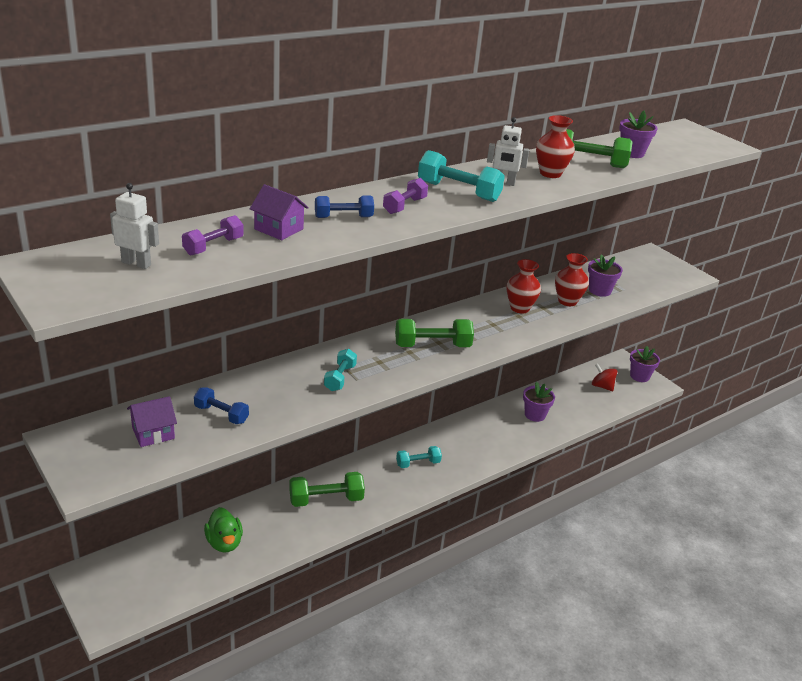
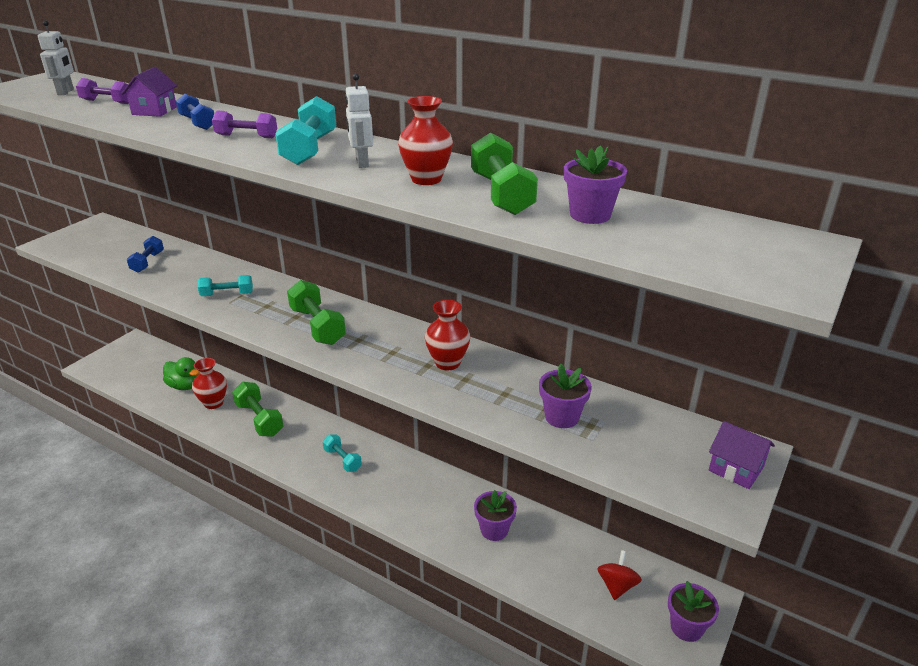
camera: 70 degrees right, 0 degrees up
(153, 433) = (114, 247): purple house -> purple house (736, 469)
(224, 543) = (185, 386): green duck -> green duck turned 105 degrees counterclockwise
(567, 301) = (501, 395): red vase -> red vase (213, 403)

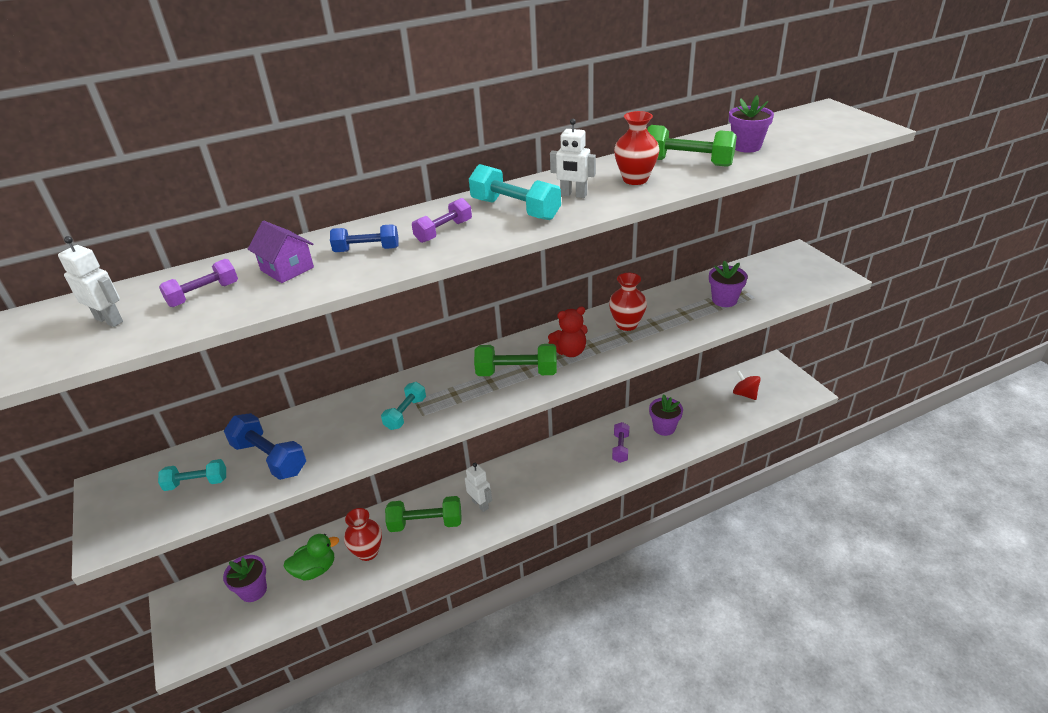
camera: 55 degrees left, 5 degrees up
(148, 262) = (269, 458): blue dumbbell -> blue dumbbell, size x1.57
(298, 441) = (480, 504): none -> white robot
(342, 460) = (528, 483): turquoise dumbbell -> turquoise dumbbell (196, 483)
(372, 343) = (570, 351): none -> red teddy bear
(436, 506) = (620, 448): none -> purple dumbbell
(686, 627) = (789, 382): purple flower pot -> purple flower pot (253, 590)
(736, 469) = (809, 262): purple house -> none

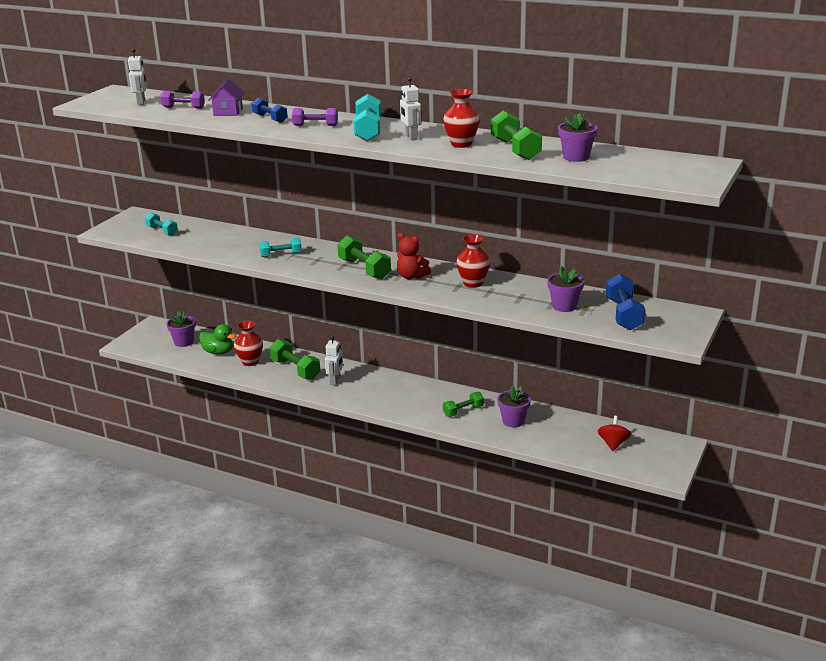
camera: 50 degrees right, 10 degrees down
(269, 458) = (200, 238): blue dumbbell -> blue dumbbell (624, 314)
(620, 448) = (463, 411): purple dumbbell -> green dumbbell

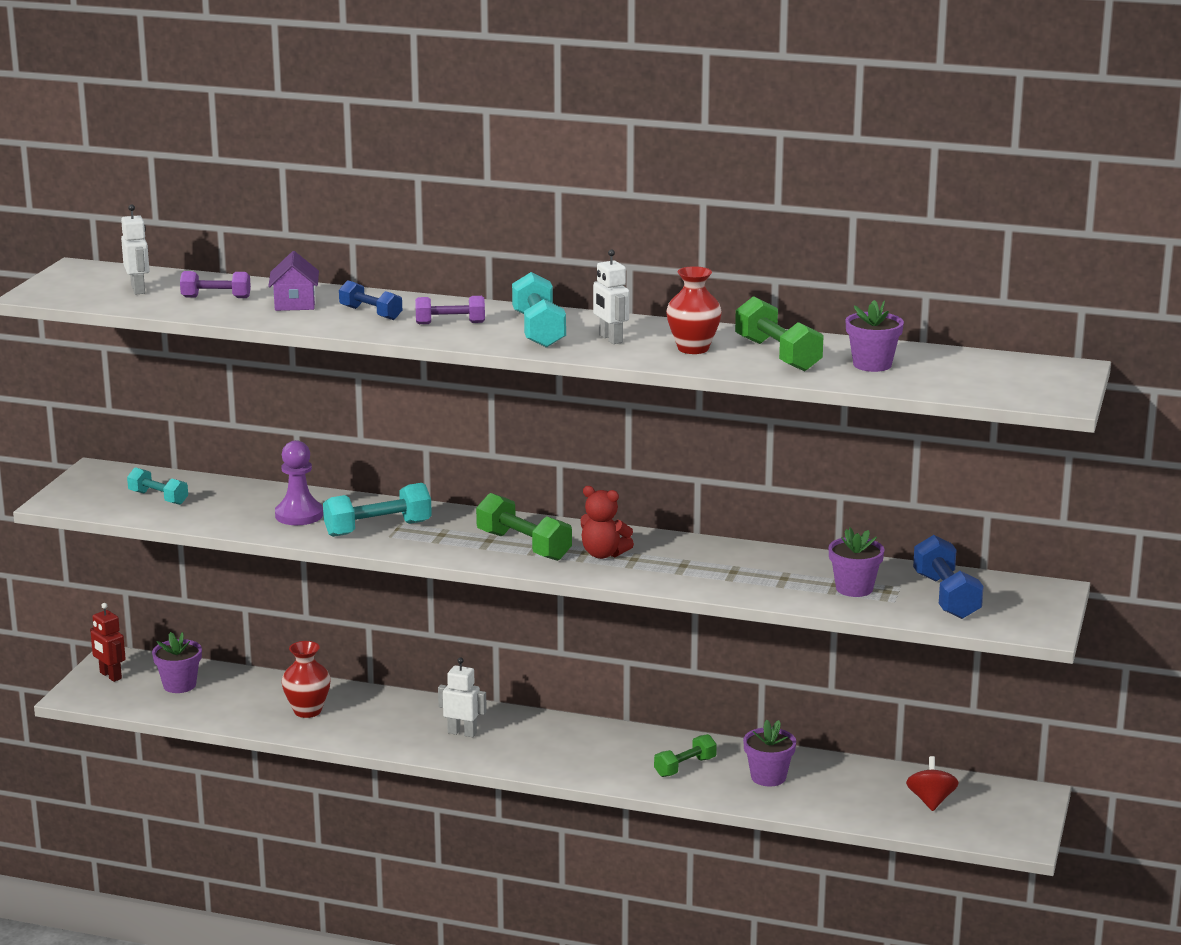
camera: 10 degrees left, 5 degrees down
(147, 334) = (110, 676): none -> red robot
(218, 352) = (247, 698): green duck -> none
(238, 244) = (299, 515): none -> purple pawn
(281, 255) = (378, 529): turquoise dumbbell -> turquoise dumbbell, size x1.57
(295, 369) = (389, 719): green dumbbell -> none
(335, 381) = (462, 733): white robot -> white robot turned 75 degrees counterclockwise
(473, 283) = (703, 560): red vase -> none

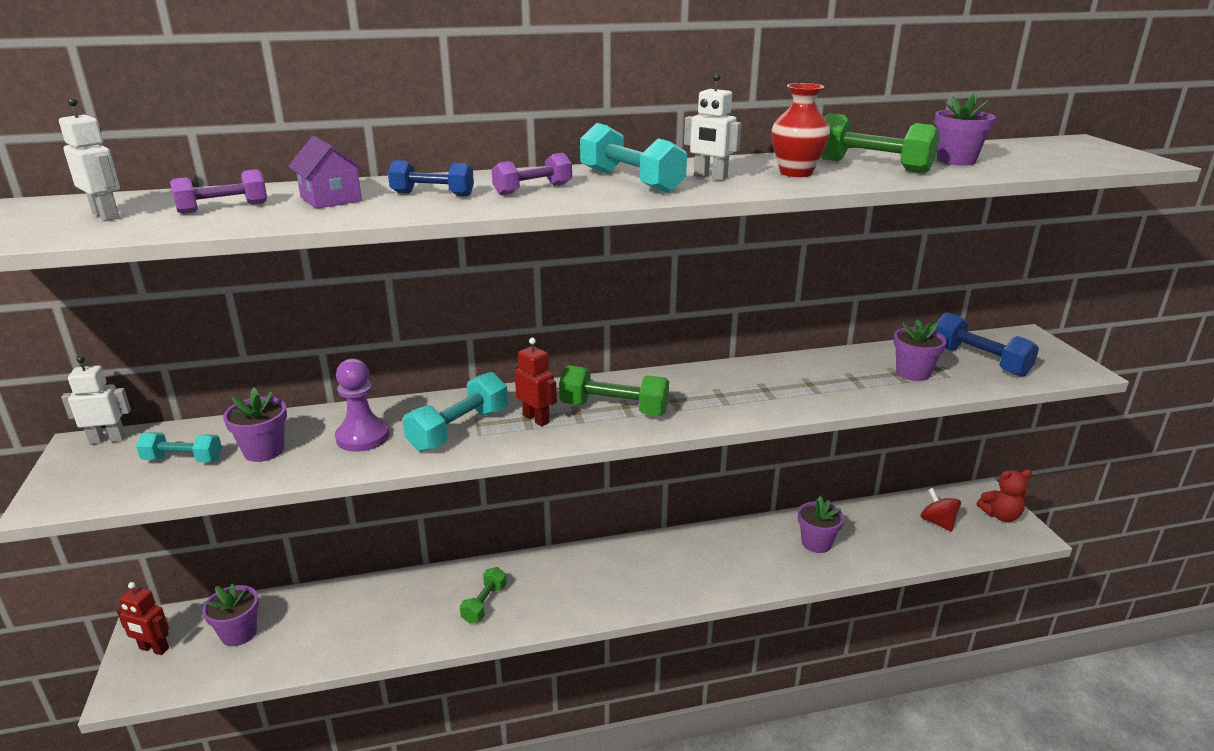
camera: 30 degrees left, 5 degrees up
(219, 506) = (264, 451): none -> purple flower pot
(307, 711) = (391, 617): red vase -> none
(449, 537) = (536, 419): none -> red robot
(462, 733) = (549, 589): white robot -> white robot (108, 440)
(603, 554) = (690, 397): red teddy bear -> red teddy bear (1000, 516)
(685, 767) = (751, 557): green dumbbell -> green dumbbell (484, 604)

